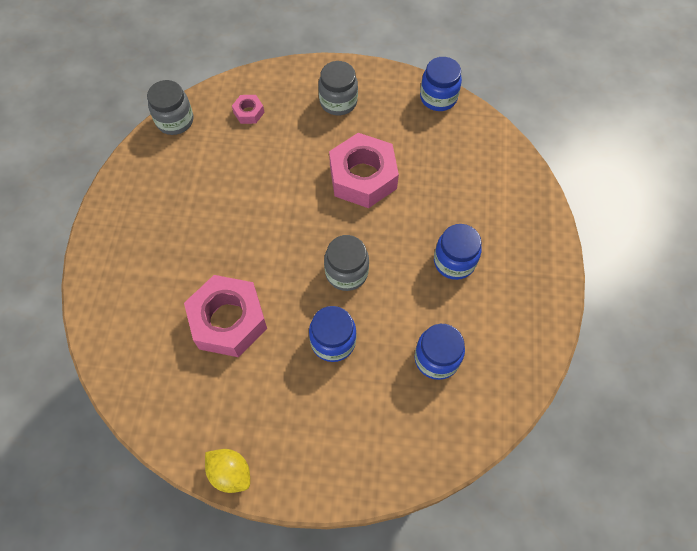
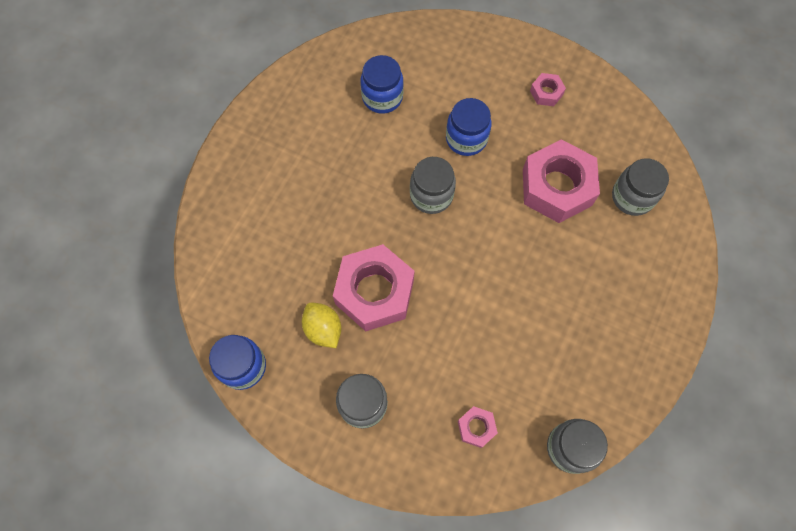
camera: 160 degrees left, 5 degrees up
(151, 335) = (632, 197): none -> grey jar
(230, 473) = (581, 70): yellow lemon -> yellow lemon (323, 329)
(263, 427) = (546, 93): none -> pink nut
(454, 261) = (325, 172): blue jar -> none

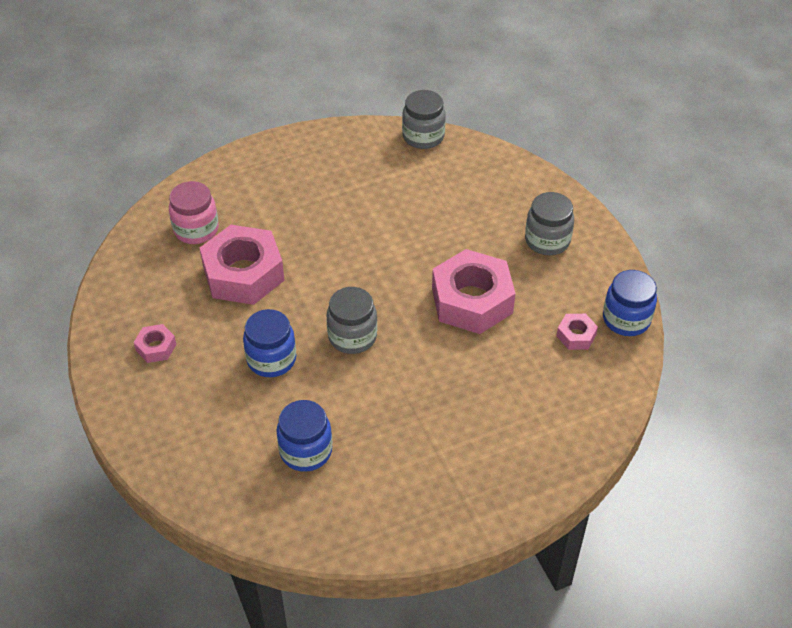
camera: 140 degrees left, 20 degrees down
(323, 329) = (538, 302): yellow lemon -> none
(476, 427) = (476, 181): pink nut -> pink nut (576, 335)
(632, 197) = (196, 229): grey jar -> pink jar

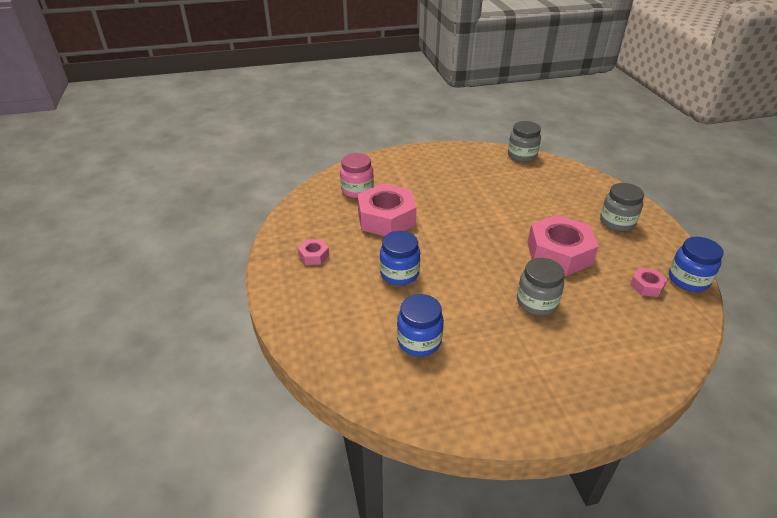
camera: 10 degrees right, 10 degrees down
(352, 336) = (464, 266): grey jar -> grey jar (536, 302)

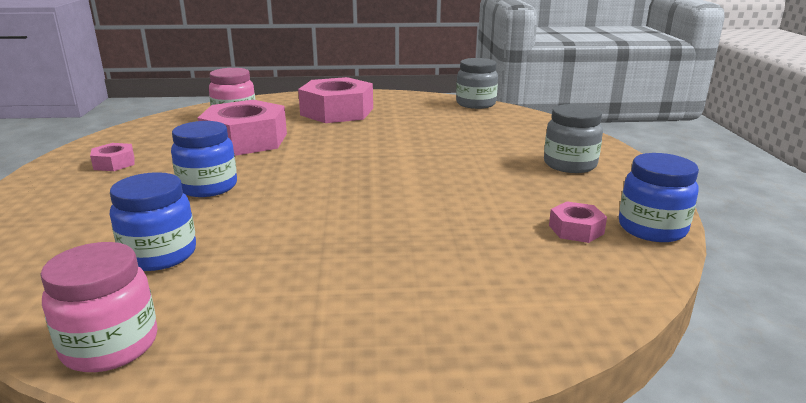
camera: 10 degrees right, 15 degrees down
(449, 413) = (110, 346): none -> pink jar
(536, 302) = (382, 231): grey jar -> none
(559, 253) = (458, 186): pink nut -> pink nut (337, 112)

